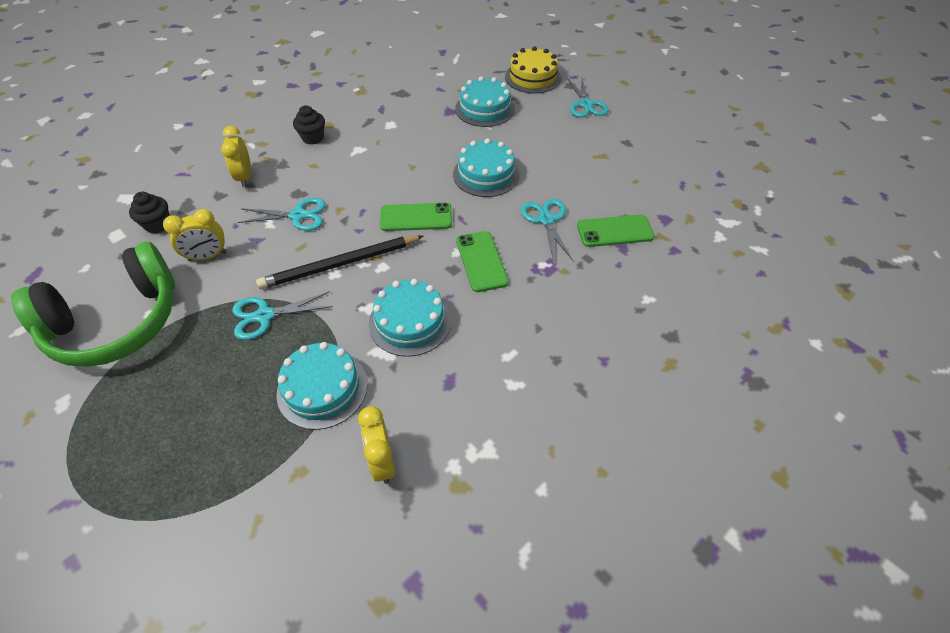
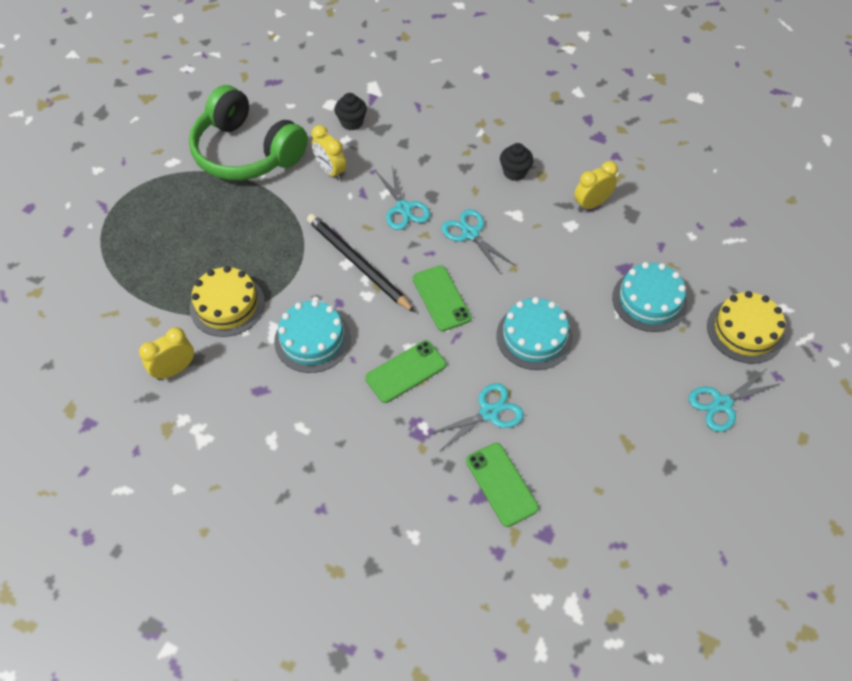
camera: 70 degrees right, 5 degrees up
(245, 177) = (434, 149): yellow clock -> yellow clock (591, 204)
(264, 316) = (283, 237): turquoise scissors -> turquoise scissors (470, 233)
(322, 388) = (227, 305): turquoise cake -> yellow cake

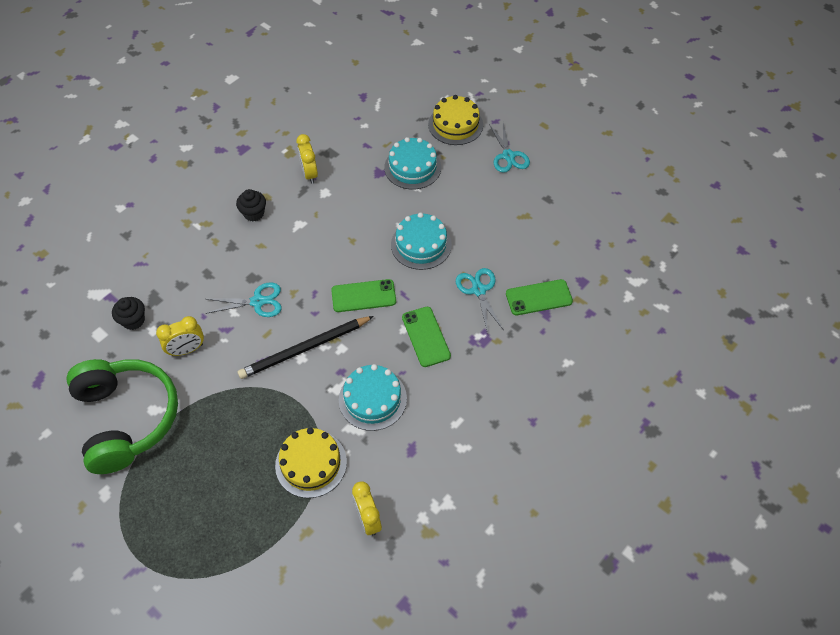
camera: 75 degrees left, 0 degrees up
(247, 152) = (126, 419): green headphones -> green headphones turned 75 degrees counterclockwise
(470, 233) = (305, 260): turquoise scissors -> none

